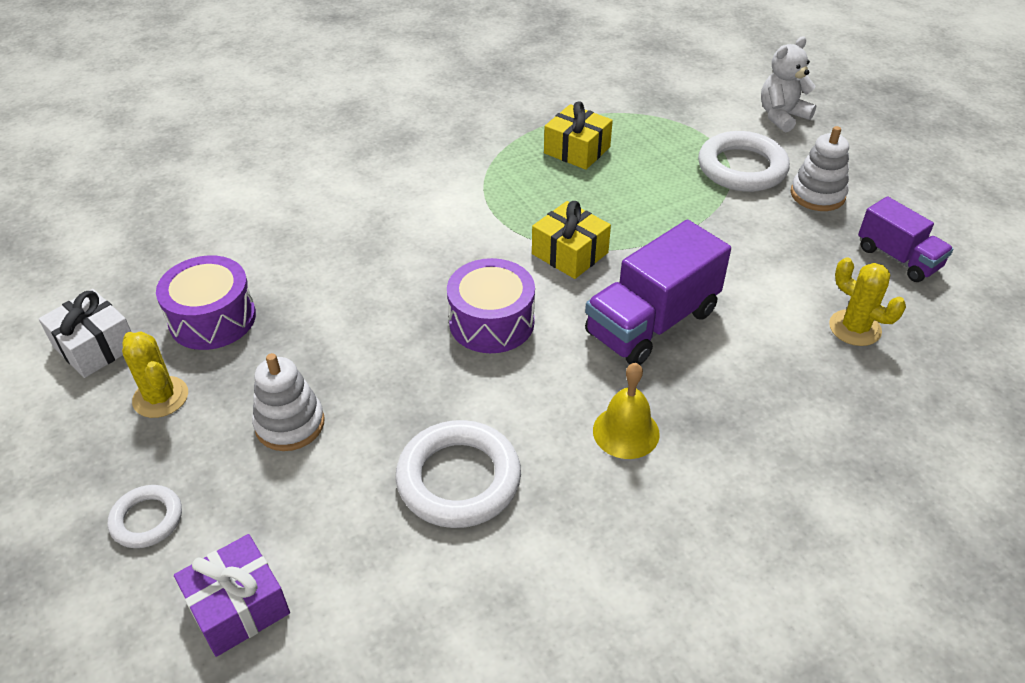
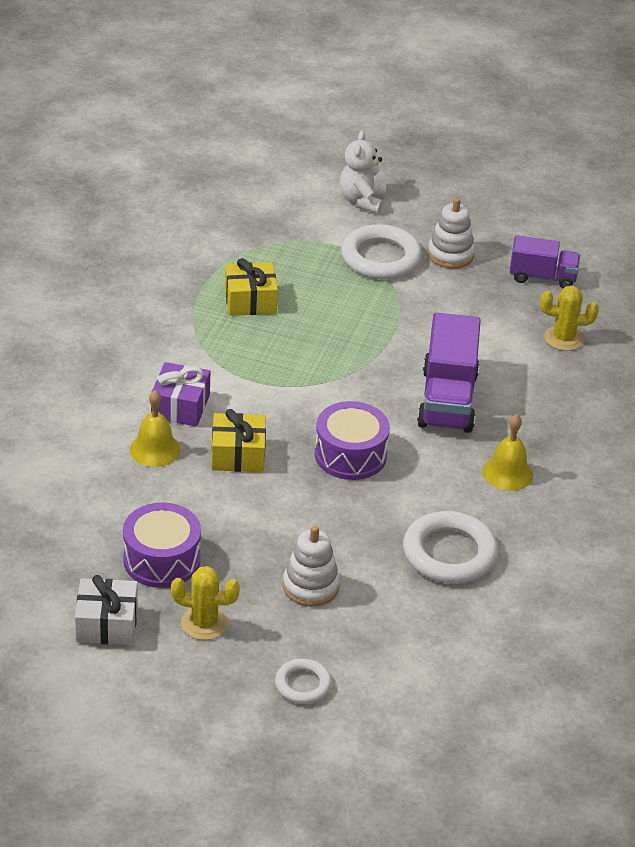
camera: 45 degrees left, 5 degrees down
(238, 606) = (417, 686): purple gift -> purple gift (180, 406)
(339, 226) = (155, 449): none -> yellow bell
(569, 253) = (342, 382): yellow gift -> yellow gift (238, 455)

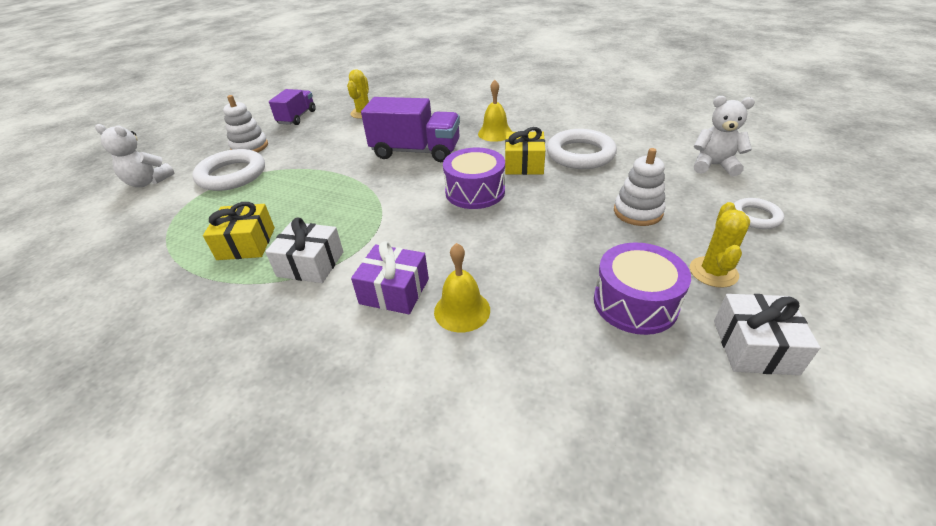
camera: 80 degrees left, 0 degrees up
(218, 349) = (310, 264): none -> white gift
(238, 455) = (473, 251): yellow gift -> yellow gift (524, 164)
(424, 680) = (714, 165): none -> white teddy bear

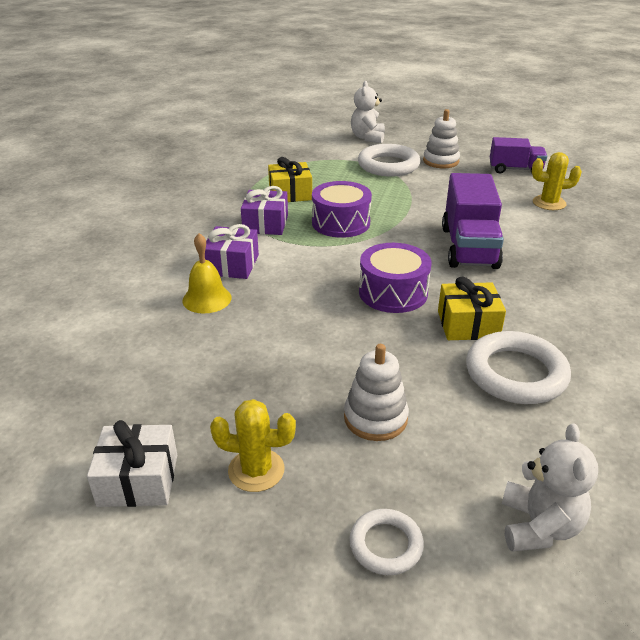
camera: 80 degrees right, 5 degrees down
(310, 264) = (265, 224): white gift -> purple gift
(495, 133) = (544, 298): yellow bell -> none
(635, 303) = (208, 400): purple drum -> purple drum (341, 223)

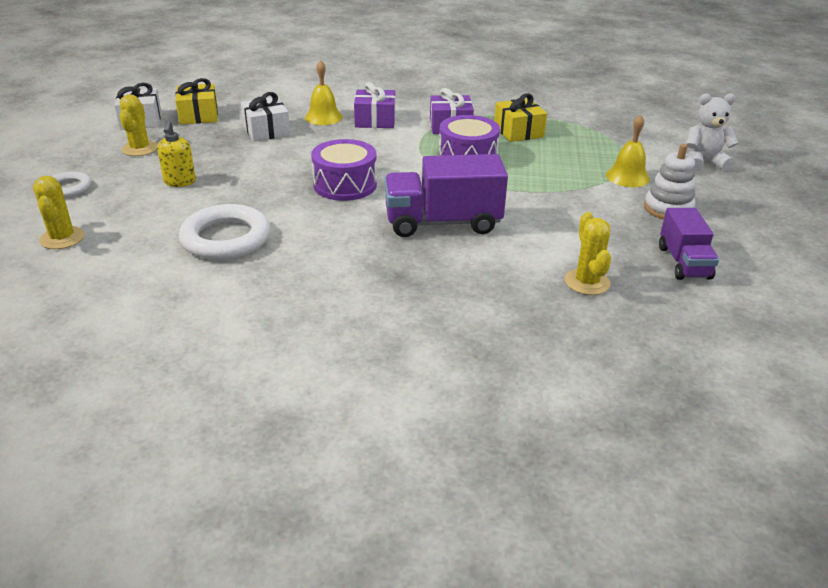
camera: 80 degrees right, 0 degrees up
(232, 344) = (266, 131): none -> white gift
(375, 418) = (180, 182): white stacking toy -> yellow soap dispenser
(388, 165) = (627, 177): white ring -> yellow bell
(468, 325) = (297, 219): yellow gift -> yellow gift (198, 115)
(539, 526) = (62, 238): white teddy bear -> yellow cactus

